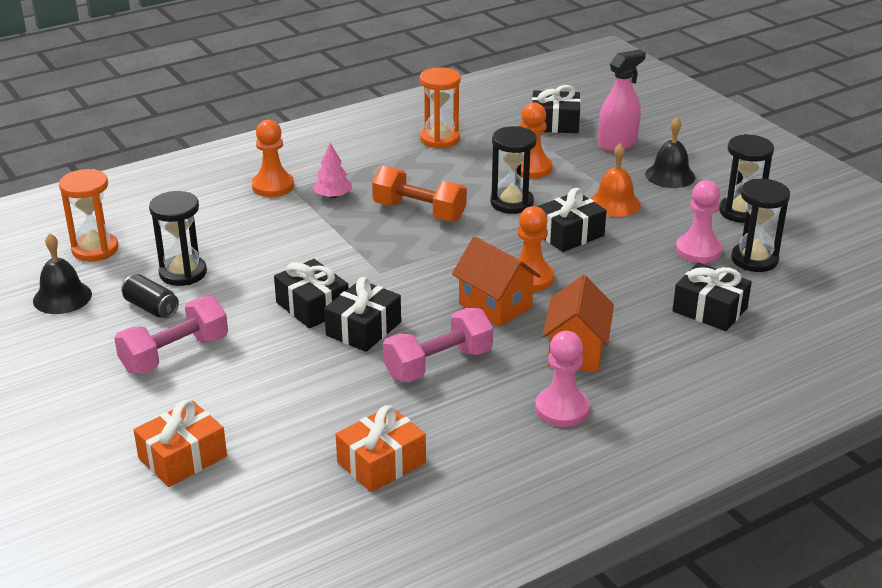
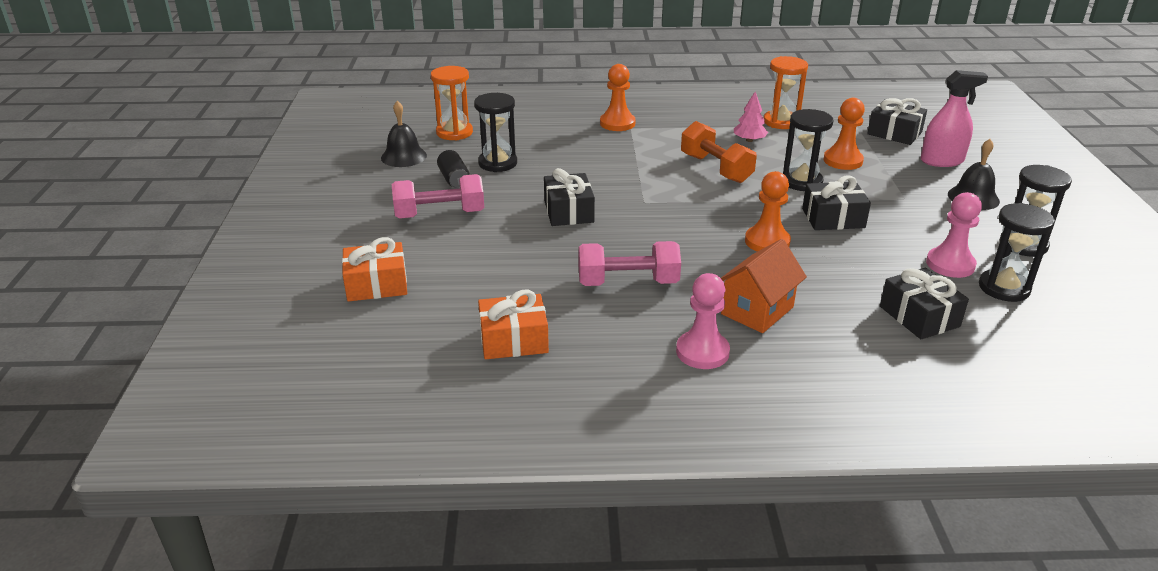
camera: 30 degrees right, 0 degrees up
(333, 196) = (656, 141): pink tree -> pink tree (749, 140)
(363, 329) = (592, 238): black gift -> none
(495, 305) = (717, 253): orange house -> none
(614, 203) = (898, 206): orange bell -> none

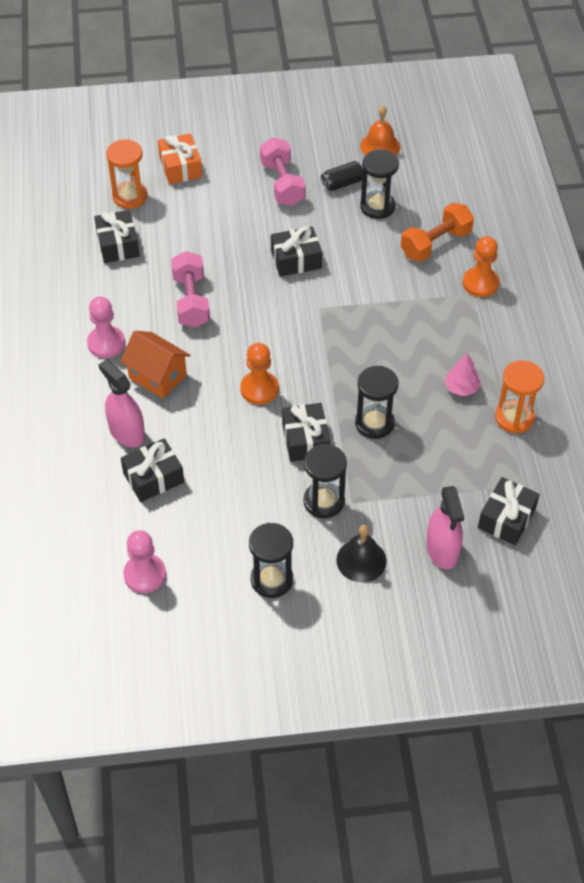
camera: 85 degrees right, 20 degrees up
(404, 156) = (380, 146): black bell -> orange bell
(454, 132) = (434, 170): orange hourglass -> orange hourglass (130, 196)
(513, 340) = (118, 244): orange gift -> black gift
(716, 168) = (392, 358): orange dumbbell -> orange dumbbell (435, 244)
(843, 161) = (427, 462): orange pawn -> none
(855, 336) = (127, 433): none -> pink spray bottle
(950, 264) = (232, 514): pink pawn -> pink pawn (145, 574)
(1004, 288) = (197, 545): black hourglass -> black hourglass (324, 501)

